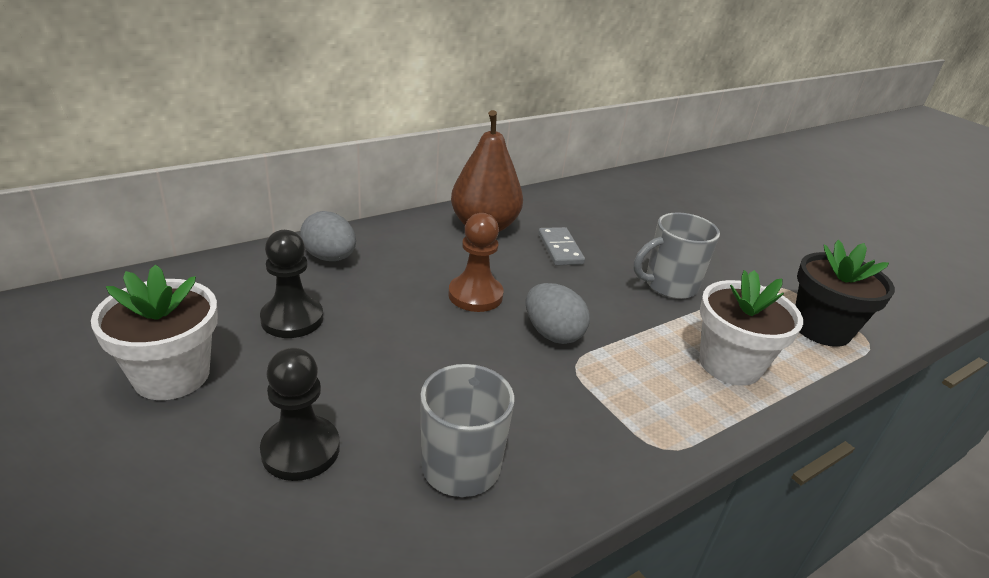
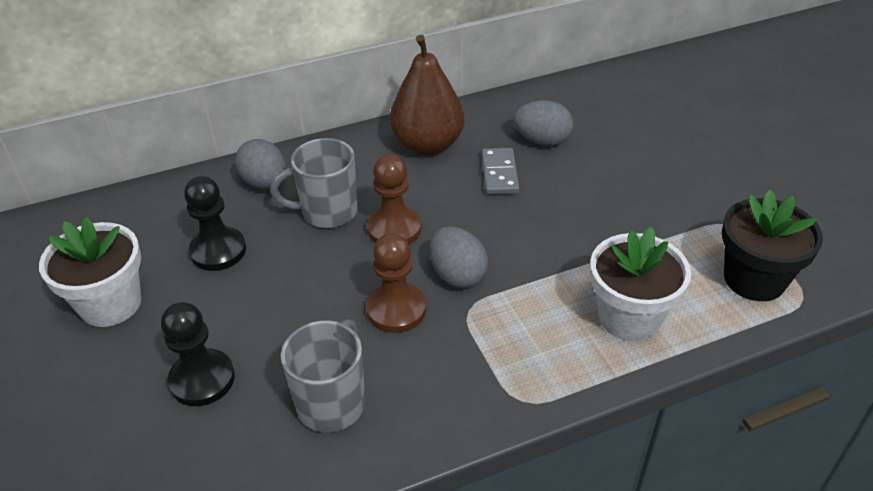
camera: 15 degrees right, 10 degrees up
(502, 367) = (396, 309): none -> brown pawn
(588, 224) = (542, 141): none -> grey egg
(669, 285) = (602, 221): grey mug -> grey mug (327, 212)

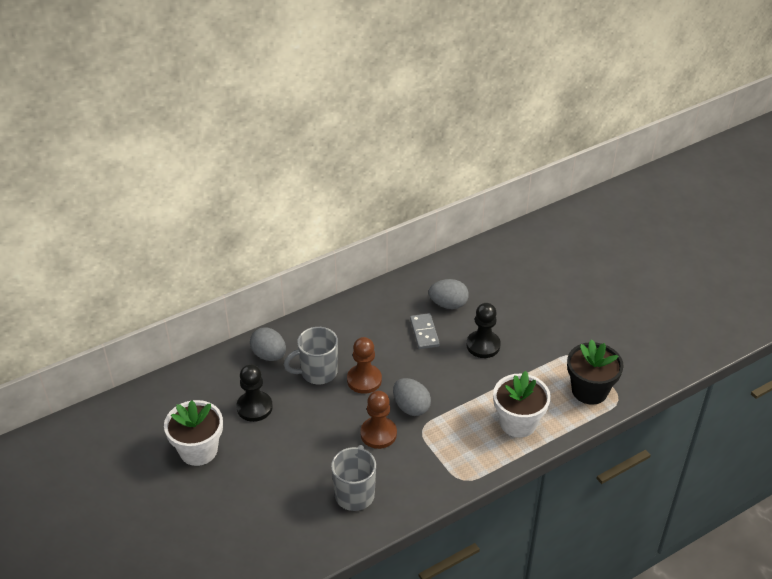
camera: 10 degrees left, 0 degrees up
(202, 379) = (274, 490): black pawn -> black pawn (483, 345)
(427, 145) = (371, 315): brown pear -> none

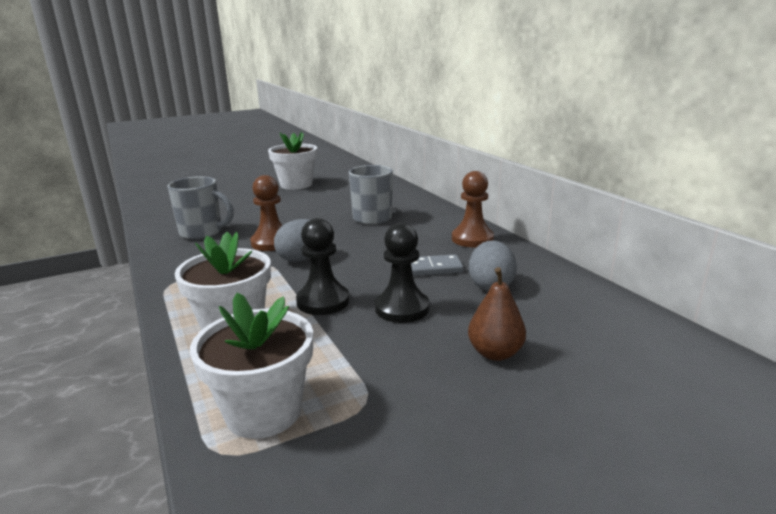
camera: 95 degrees right, 20 degrees down
(254, 407) = (334, 198): black pawn -> black pawn (323, 301)
(269, 355) = (399, 201): grey egg -> none
(364, 380) = (354, 237): brown pawn -> brown pawn (472, 239)
(524, 308) = (495, 353): none -> brown pear
(589, 390) = (263, 412): black flower pot -> white flower pot

